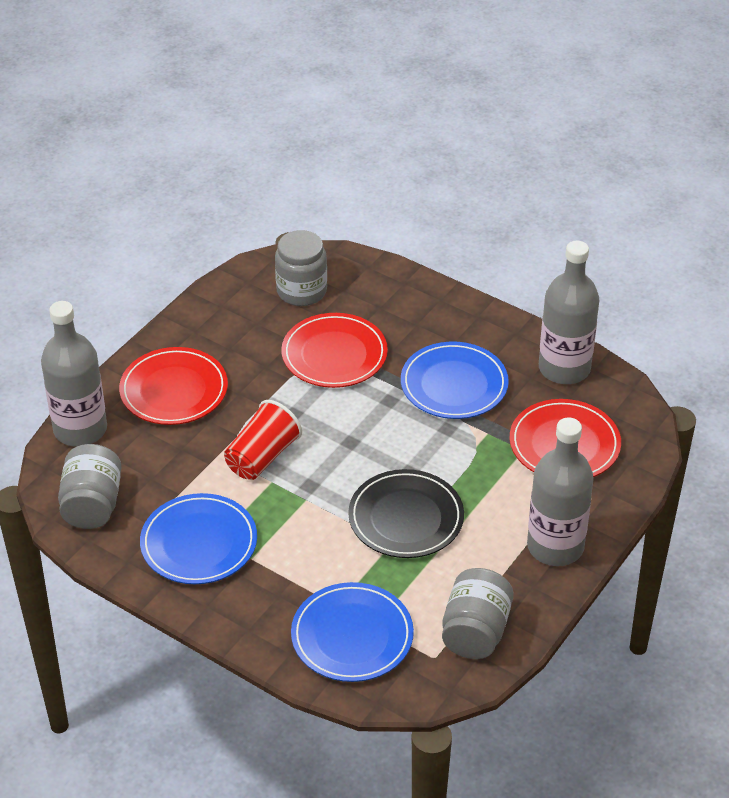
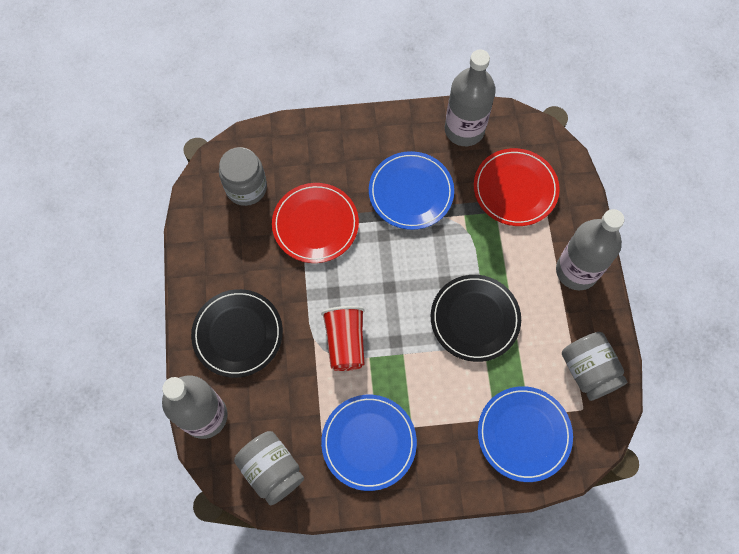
camera: 40 degrees left, 25 degrees up
(174, 390) = (238, 334): red plate -> black plate

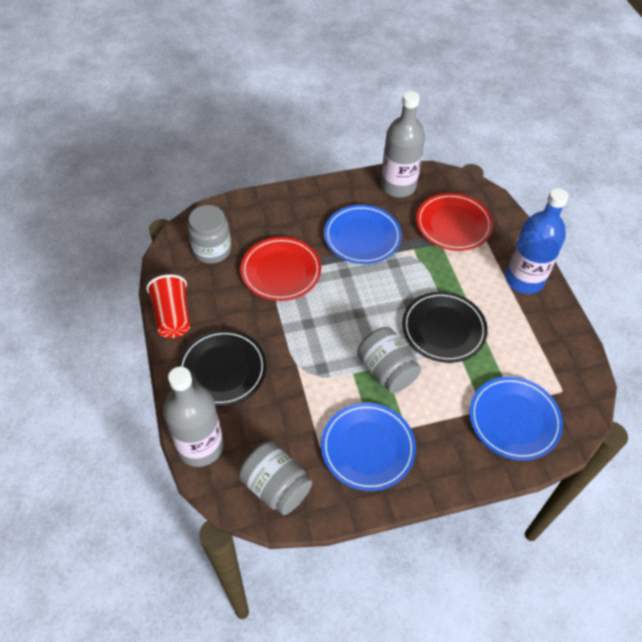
camera: 10 degrees left, 15 degrees down
(345, 342) = (327, 363): red cup -> red cup (173, 316)
(576, 271) = (524, 280): grey bottle -> blue bottle
(588, 371) = (558, 358): grey jar -> grey jar (386, 371)

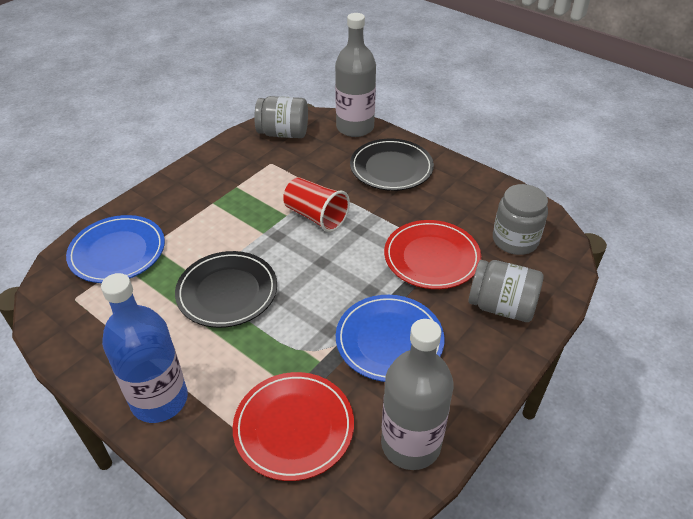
camera: 145 degrees right, 10 degrees down
(173, 316) = (472, 178): red cup -> red cup (316, 216)
(368, 448) = (235, 178): blue plate -> none
(386, 371) = (258, 231): grey jar -> grey jar (501, 306)

